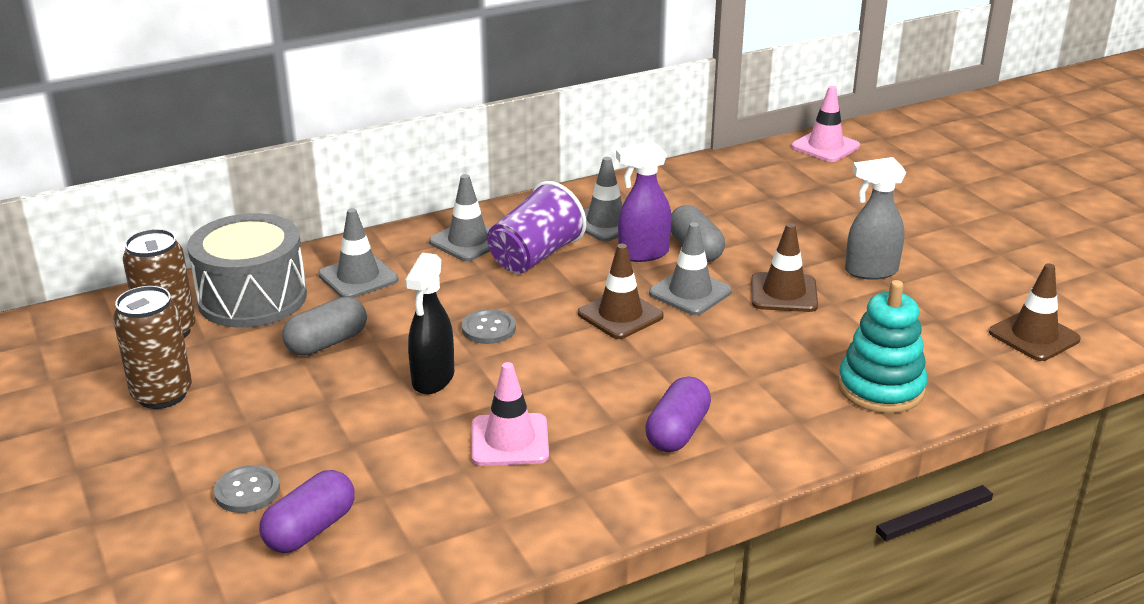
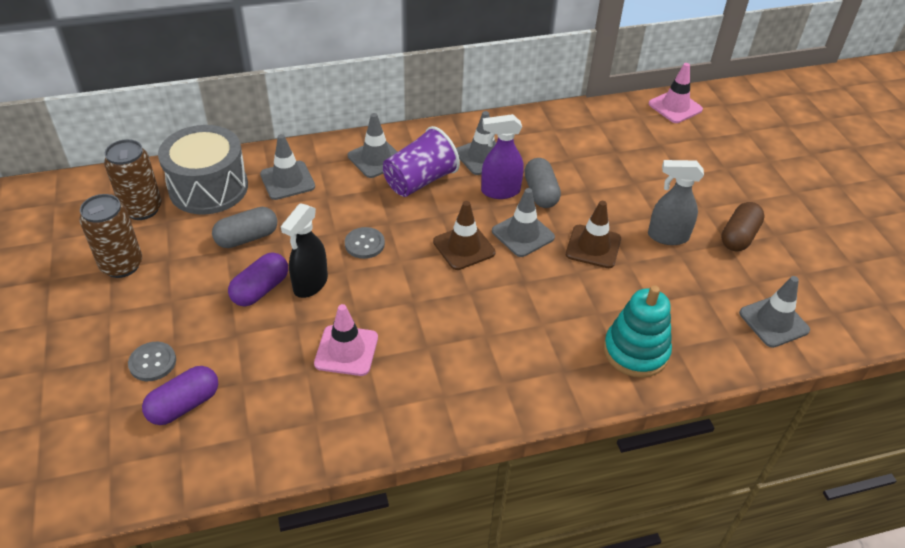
camera: 10 degrees right, 15 degrees up
(677, 431) = (469, 365): purple capsule -> purple capsule (260, 289)
(956, 260) = (739, 237): none -> brown capsule
(1034, 336) = (773, 322): brown traffic cone -> grey traffic cone

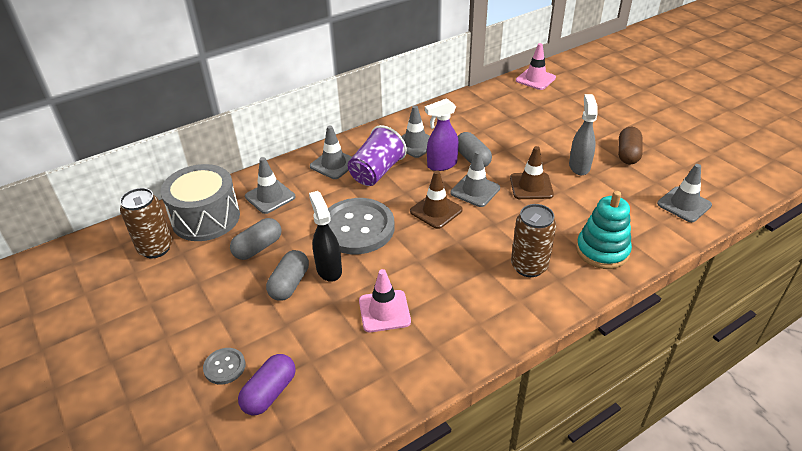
camera: 15 degrees left, 5 degrees down
(122, 265) = (159, 297): brown can -> brown can (529, 266)
(260, 289) = (289, 284): purple capsule -> grey capsule
(310, 284) = (329, 269): black spray bottle -> black spray bottle turned 150 degrees clockwise
(364, 244) = (357, 228): grey button -> grey button, size x2.23
(667, 236) = (579, 166): grey spray bottle -> grey spray bottle turned 105 degrees clockwise

